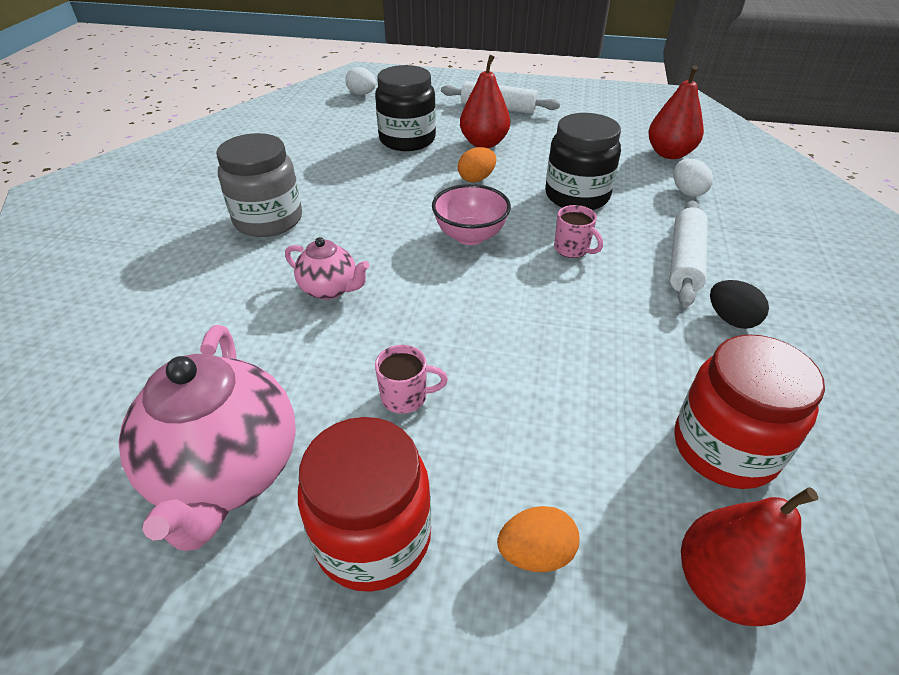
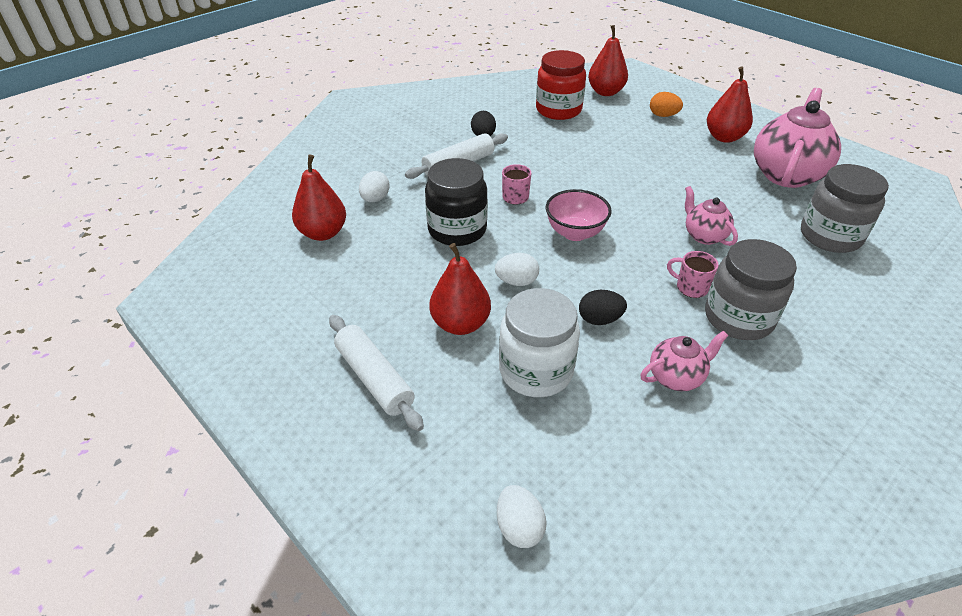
camera: 145 degrees left, 0 degrees up
(160, 358) = (830, 236): none -> grey jar
(307, 167) = (676, 377): none -> pink teapot
(373, 537) = (724, 137): red jar -> red pear
(387, 179) = (599, 319): none -> black egg
(405, 397) = (685, 169): pink mug -> pink mug (690, 287)
(407, 140) = (536, 371): black jar -> white jar
(476, 179) = (516, 282): orange egg -> white egg

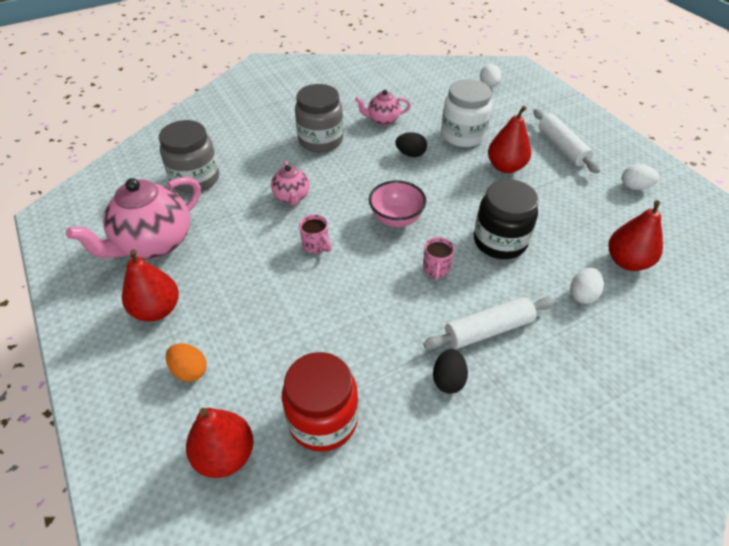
camera: 165 degrees left, 5 degrees up
(516, 282) = (459, 188): white egg -> white egg (635, 187)
(690, 287) = (335, 162): pink mug -> pink mug (316, 245)

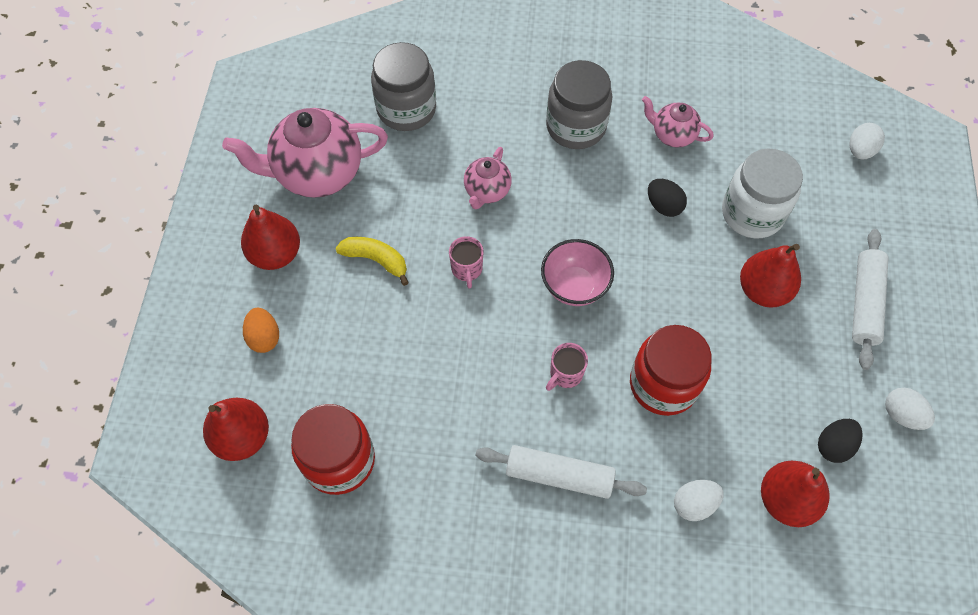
camera: 35 degrees right, 15 degrees up
(244, 273) = (376, 260): none -> yellow banana
(448, 380) = (476, 499): black egg -> black egg (834, 445)
(500, 241) = (663, 384): black jar -> red jar

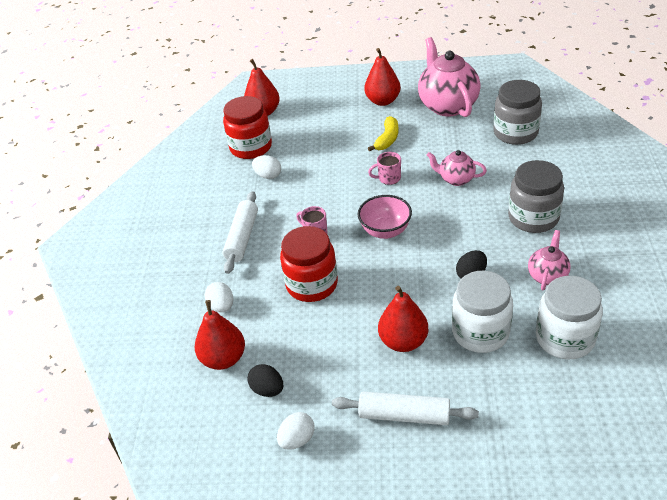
camera: 90 degrees right, 20 degrees down
(264, 337) = (326, 107): orange egg -> none
(763, 141) = (565, 338): none -> white jar
(860, 151) = (582, 417): white egg -> white egg (268, 175)

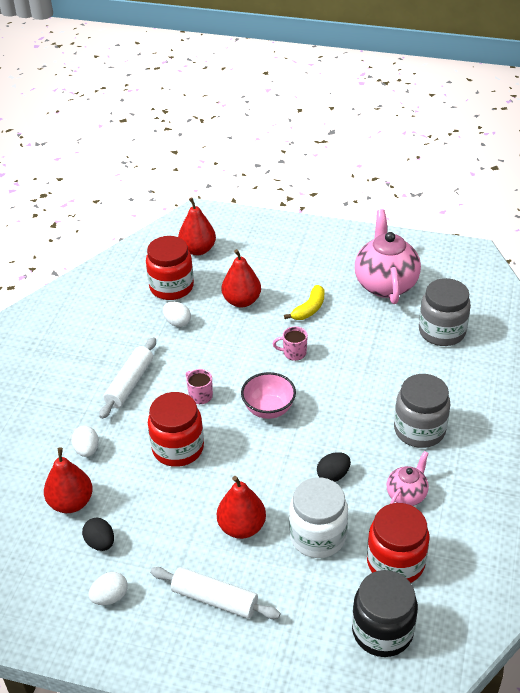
camera: 10 degrees right, 0 degrees up
(383, 101) = (321, 264): red pear -> red pear (241, 301)
(456, 179) = (360, 369): pink teapot -> none
(565, 338) = (395, 562): white jar -> red jar
(581, 404) = (382, 631): none -> black jar

